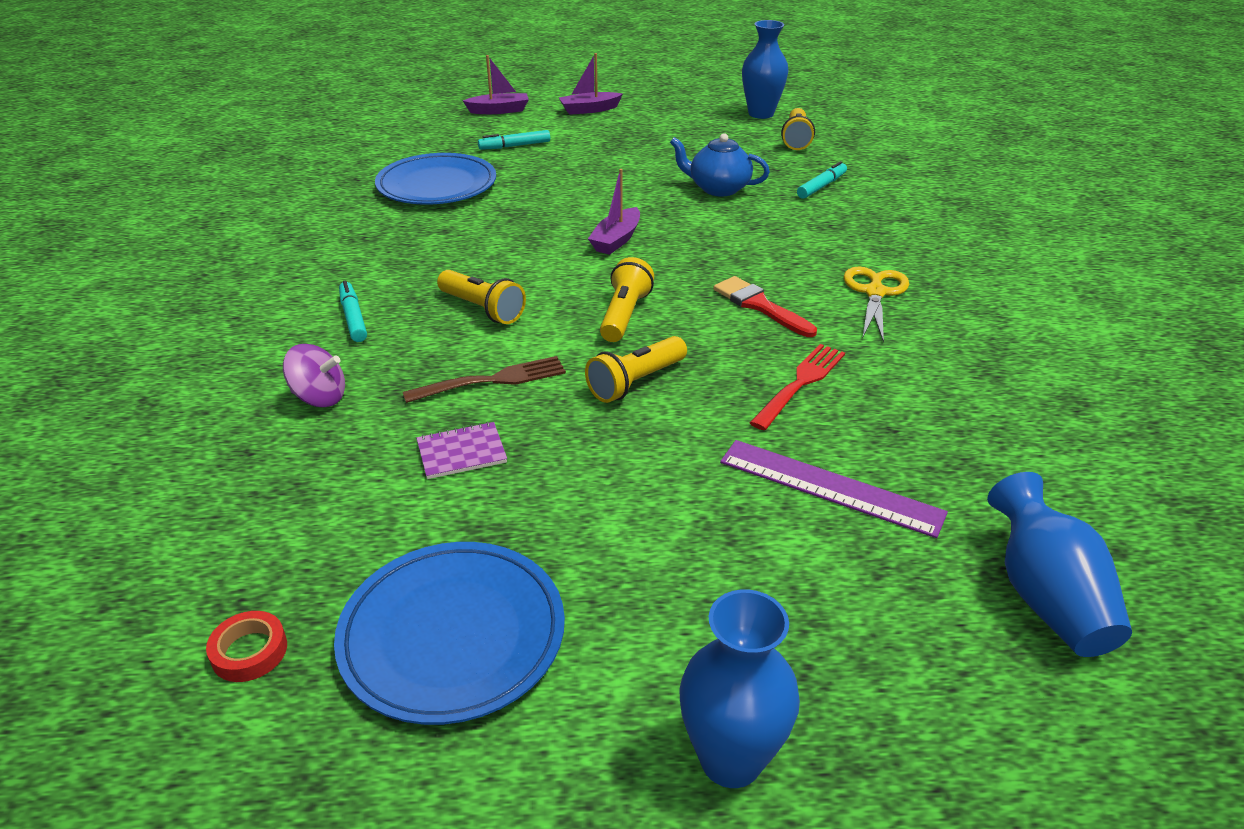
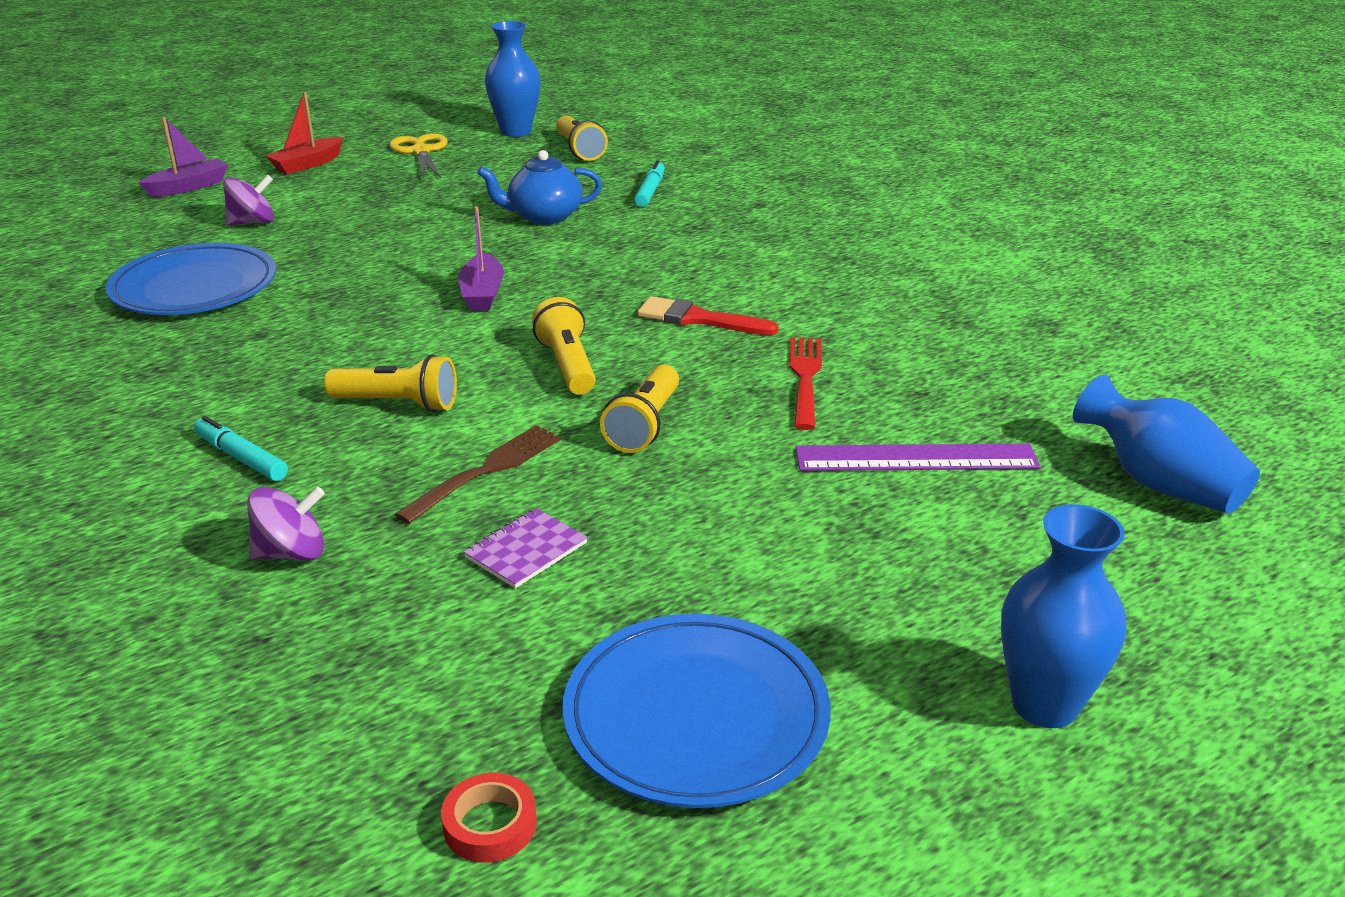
camera: 30 degrees left, 5 degrees down
(515, 146) = (252, 222): turquoise marker -> purple spinning top
(589, 110) = (307, 164): purple boat -> red boat
(875, 292) = (795, 278): yellow scissors -> yellow scissors (421, 151)

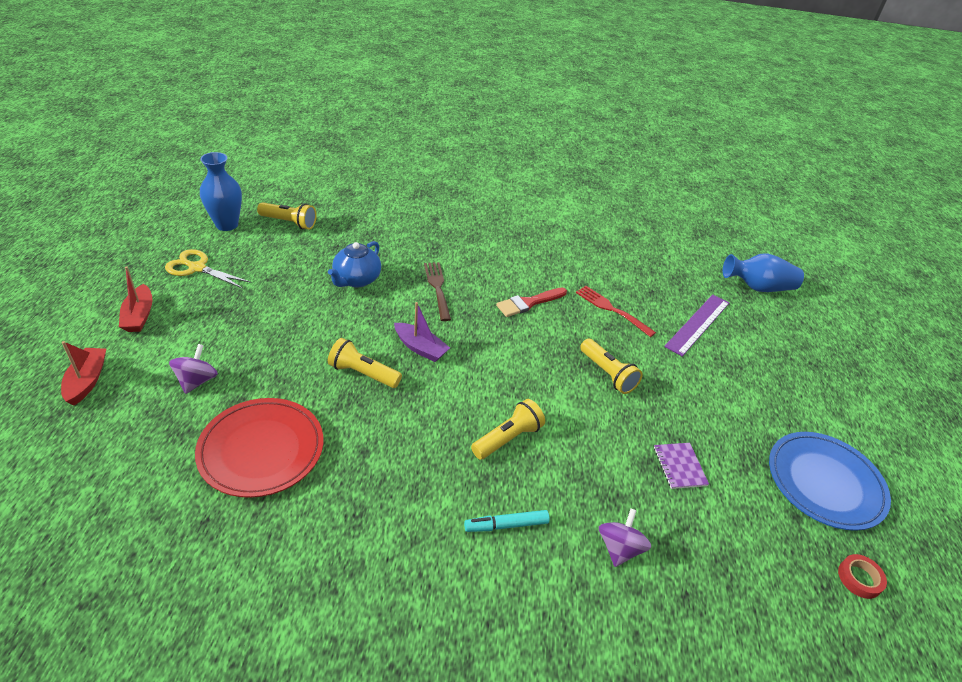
camera: 55 degrees left, 10 degrees up
(188, 187) = (87, 381): purple boat -> red boat
(194, 288) = (261, 450): blue plate -> red plate
(485, 472) = (602, 443): brown fork -> brown fork (438, 288)
(567, 365) = (529, 364): yellow flashlight -> yellow flashlight (363, 373)
(650, 191) = (375, 235): turquoise marker -> none
(1044, 705) = (863, 397): blue vase -> none

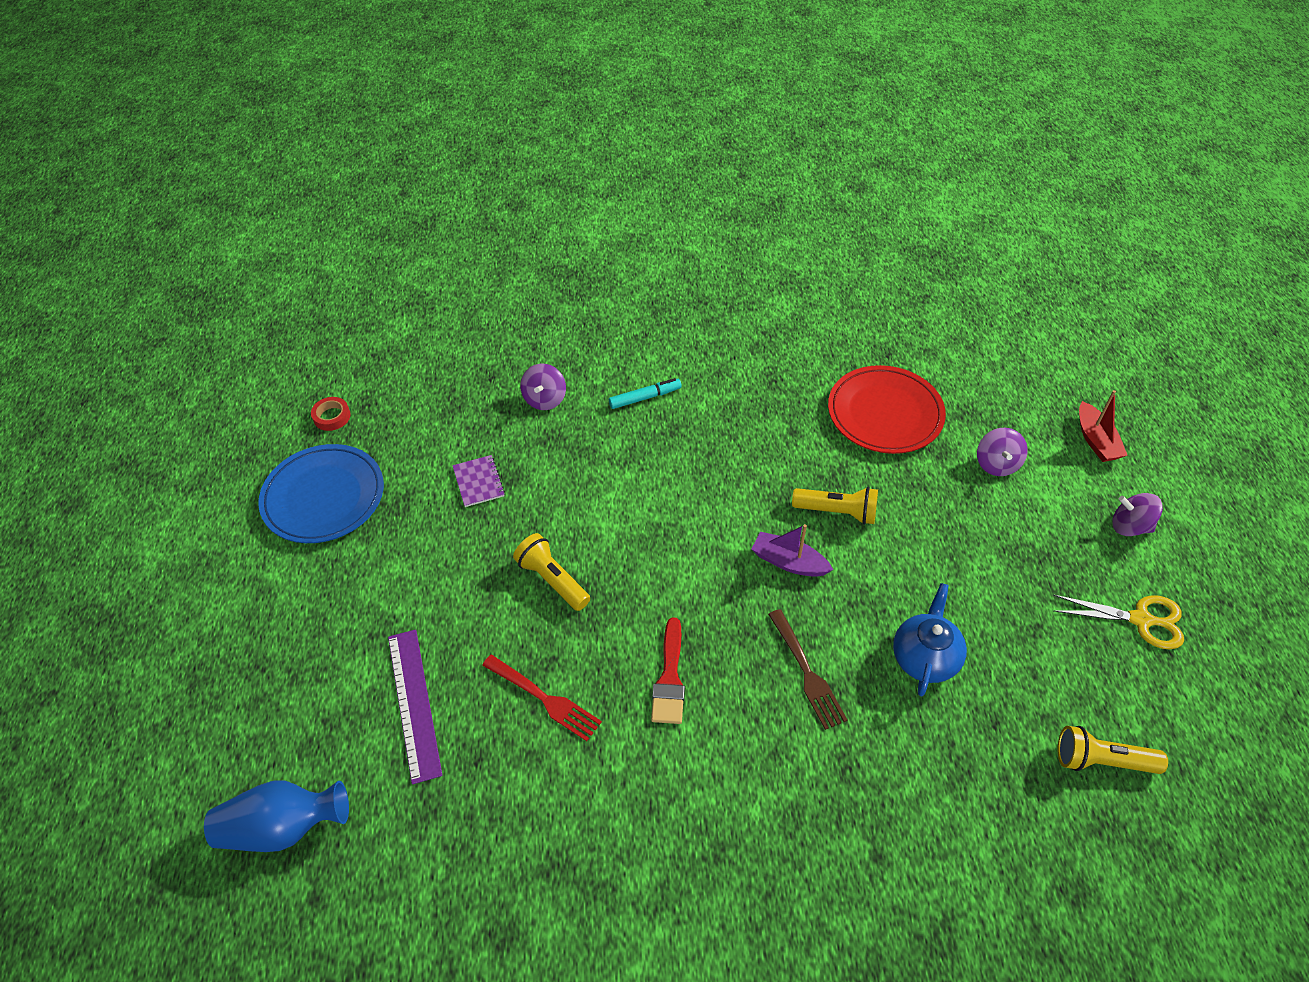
camera: 175 degrees right, 10 degrees up
(139, 316) = (1129, 526): red boat -> purple spinning top
(227, 225) = (1185, 724): blue vase -> none
(508, 438) = (659, 473): yellow flashlight -> none
(528, 303) = (669, 678): red brush -> red brush turned 135 degrees clockwise
(698, 324) = (414, 703): purple ruler -> purple ruler turned 45 degrees counterclockwise

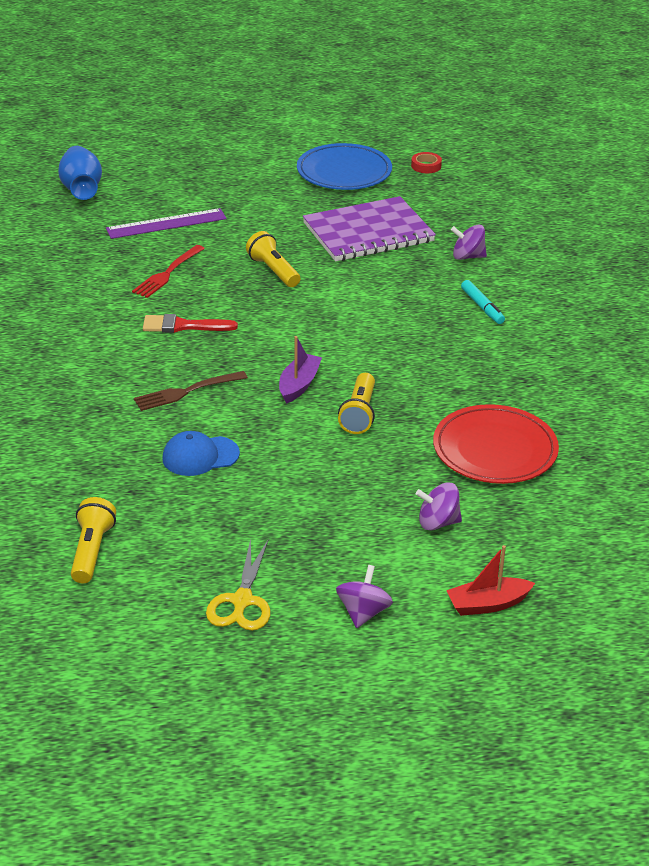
camera: 85 degrees right, 15 degrees down
(478, 482) = (368, 233): purple notebook -> purple notebook, size x2.43
(552, 580) = (273, 271): yellow flashlight -> yellow flashlight turned 75 degrees counterclockwise
(925, 657) = (200, 456): blue teapot -> blue cap

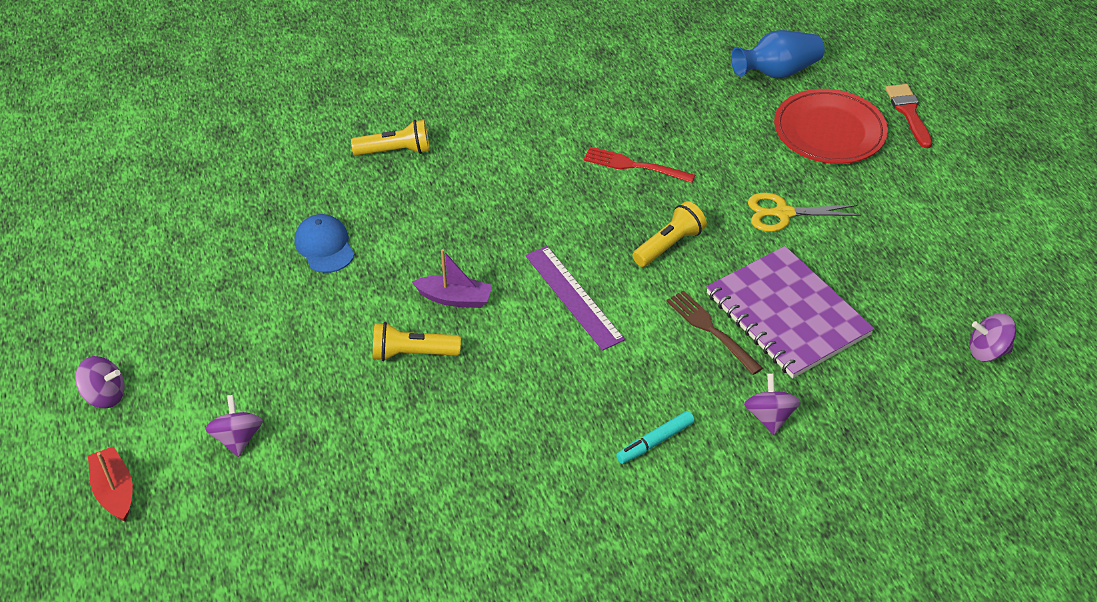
camera: 80 degrees right, 10 degrees up
(92, 551) = (185, 204): yellow flashlight -> yellow flashlight (395, 151)
(166, 224) = (734, 146): purple ruler -> purple ruler (573, 297)
(183, 326) = (539, 195): red brush -> red brush (908, 112)
(187, 391) = (426, 219): brown fork -> brown fork (711, 330)
(242, 601) = (121, 309): yellow scissors -> yellow scissors (783, 213)
(344, 172) = (927, 273): blue plate -> none
(426, 166) = (987, 351): red tape -> purple spinning top
(495, 450) = (366, 477): red plate -> red plate (829, 131)

